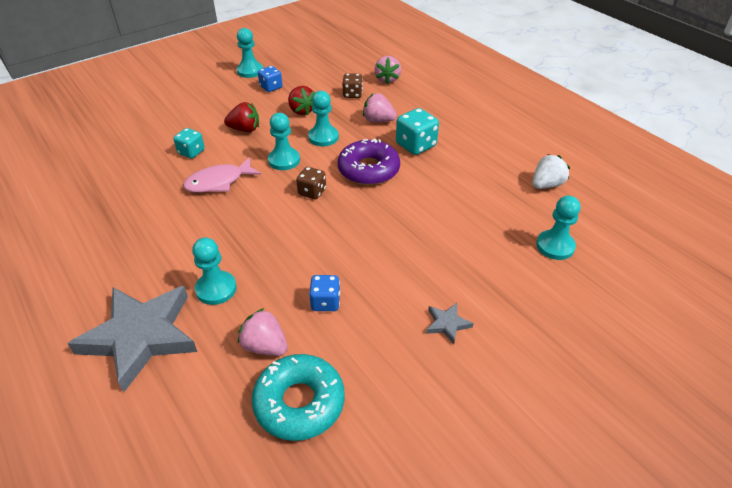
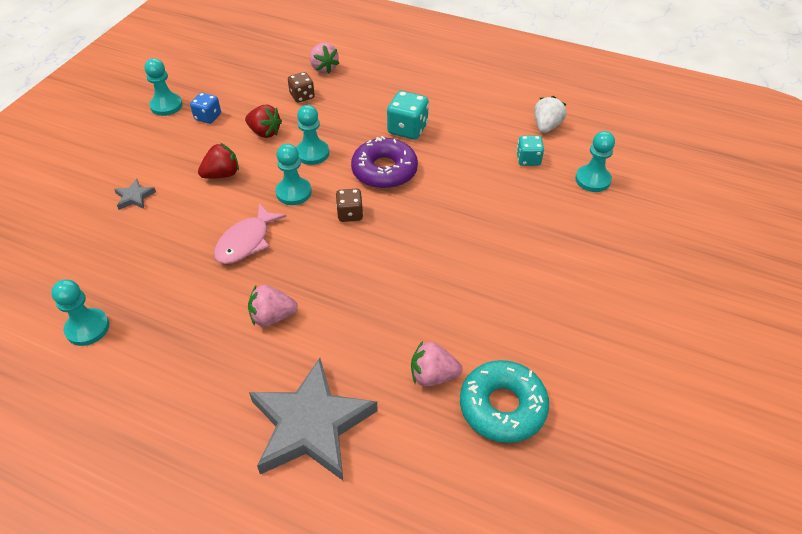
camera: 30 degrees left, 5 degrees up
(191, 152) = (185, 221): turquoise dice -> turquoise dice (528, 159)
(216, 289) = (342, 347): turquoise pawn -> turquoise pawn (87, 328)
(325, 302) = (451, 312): blue dice -> none
(378, 120) = (351, 116): pink strawberry -> pink strawberry (272, 317)
(447, 324) = (563, 284): grey star -> grey star (134, 197)

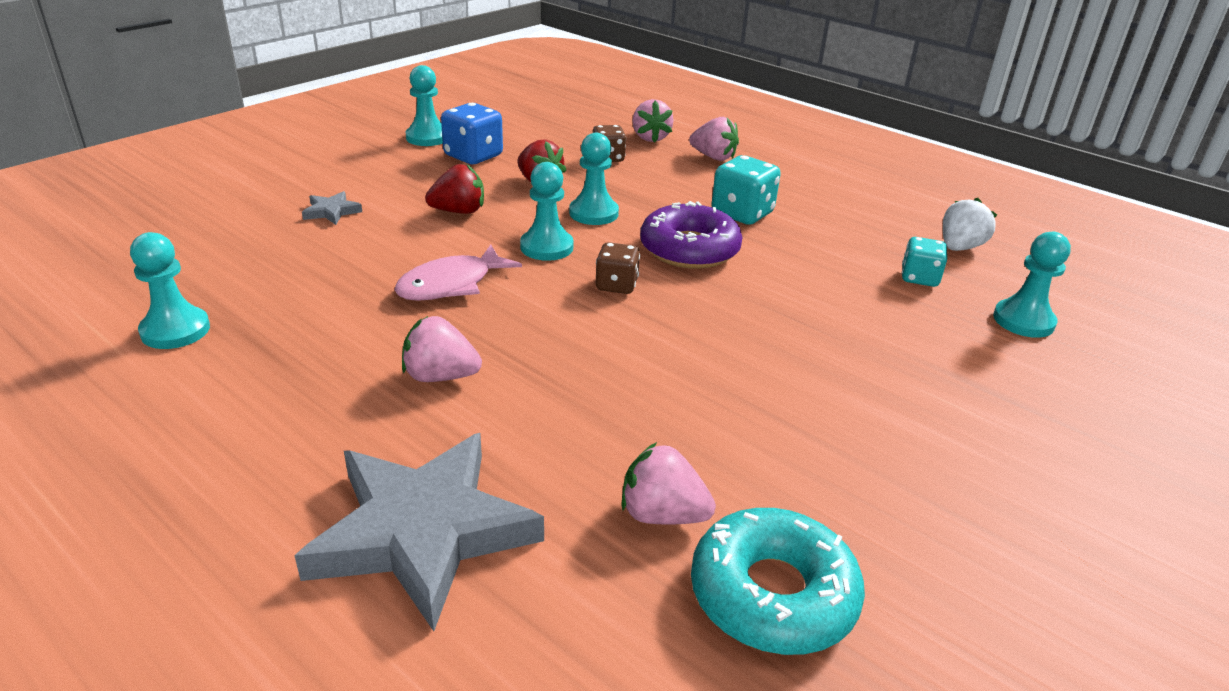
camera: 15 degrees right, 15 degrees down
(208, 117) = (473, 156): blue dice -> blue dice, size x1.53
(373, 78) = (713, 157): none -> pink strawberry

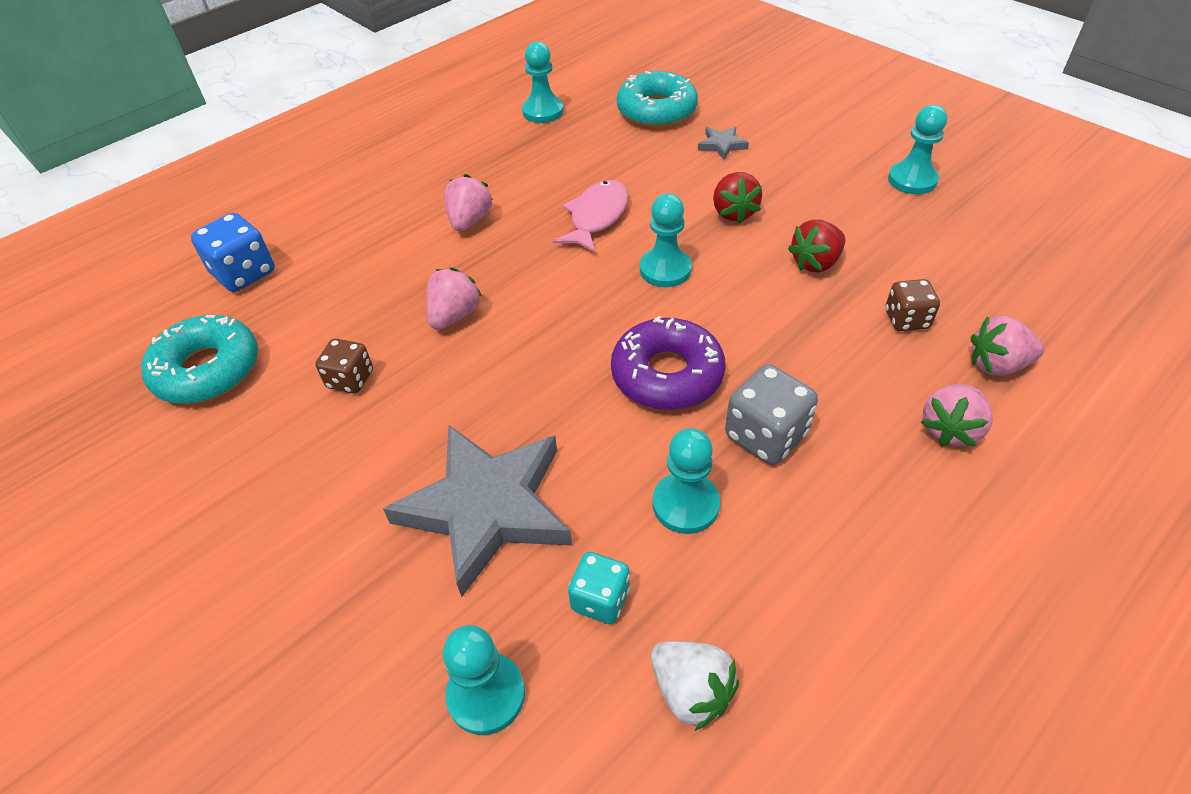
camera: 100 degrees right, 15 degrees up
(230, 246) = (656, 110): none -> turquoise donut
(423, 532) = (322, 225): grey star -> grey star (486, 508)
(451, 284) = (596, 217): pink fish -> pink fish turned 60 degrees clockwise
(473, 156) = (872, 214): blue dice -> blue dice (244, 273)
(593, 213) = (744, 303): turquoise pawn -> turquoise pawn (685, 504)
(616, 285) = (592, 314): brown dice -> brown dice (350, 379)
(662, 514) = (294, 324): pink strawberry -> pink strawberry (454, 316)
(742, 213) = (766, 435): turquoise dice -> grey dice

